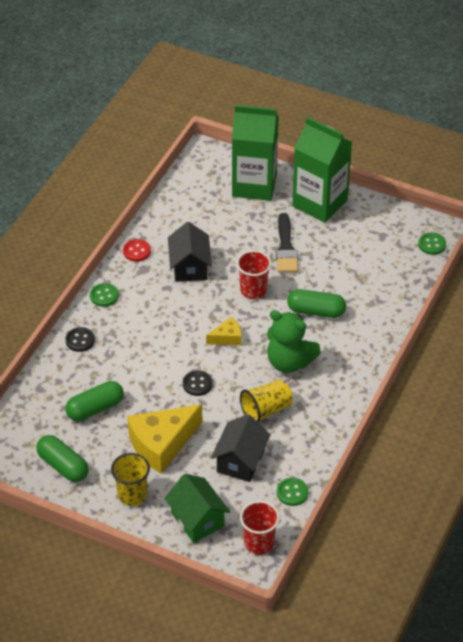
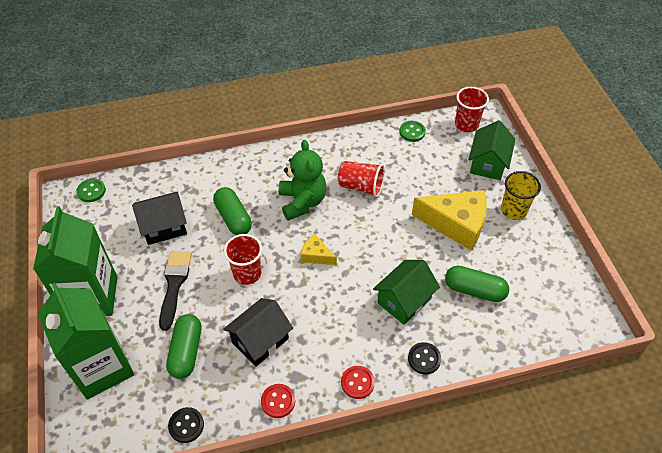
camera: 130 degrees left, 5 degrees up
(63, 466) = (543, 269): green capsule -> green capsule (186, 351)
(104, 296) = (357, 383): green button -> red button
(133, 361) = (404, 300): none -> green house
(197, 384) = (381, 242): black button -> black button (186, 425)
(240, 461) = (419, 172): black house -> black house (164, 227)
(266, 410) = (361, 186): yellow cup -> red cup
(286, 248) = (174, 284): black brush -> black brush turned 45 degrees counterclockwise

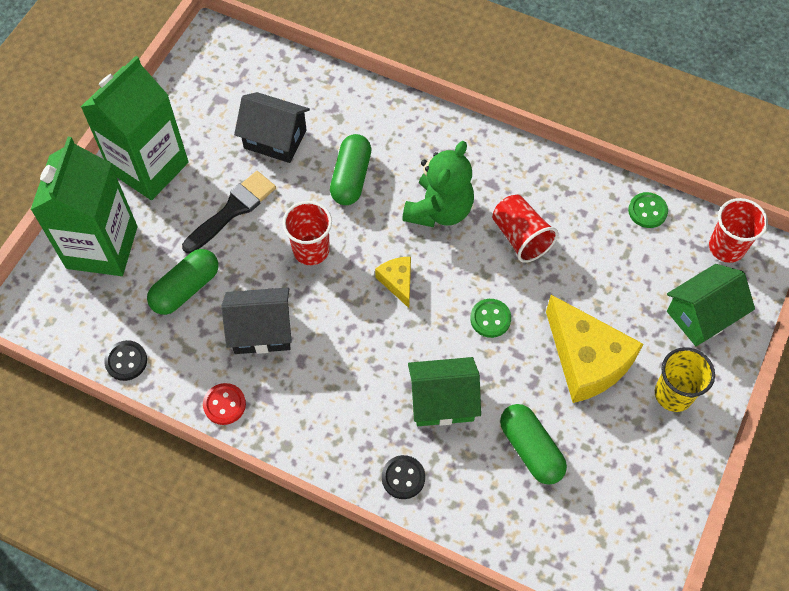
camera: 40 degrees right, 10 degrees up
(91, 191) = (239, 48): green button -> green button (490, 319)
(357, 383) = (314, 447): red button -> none

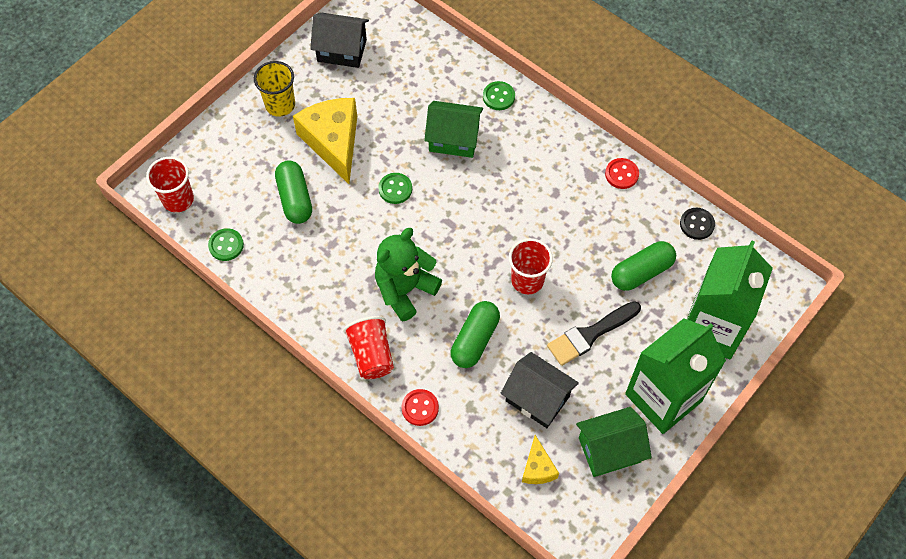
camera: 165 degrees left, 0 degrees up
(261, 331) = (583, 223): black house -> black house (342, 50)
(387, 106) = (420, 408): none -> red button
(397, 282) = (461, 235): yellow cheese -> yellow cheese (537, 468)
(403, 478) = (498, 97): black button -> green button
(520, 237) = (344, 249): red cup -> red cup (371, 355)
(530, 449) = (400, 94): green capsule -> green capsule (295, 199)
(702, 315) = (228, 153): green house -> green house (609, 450)

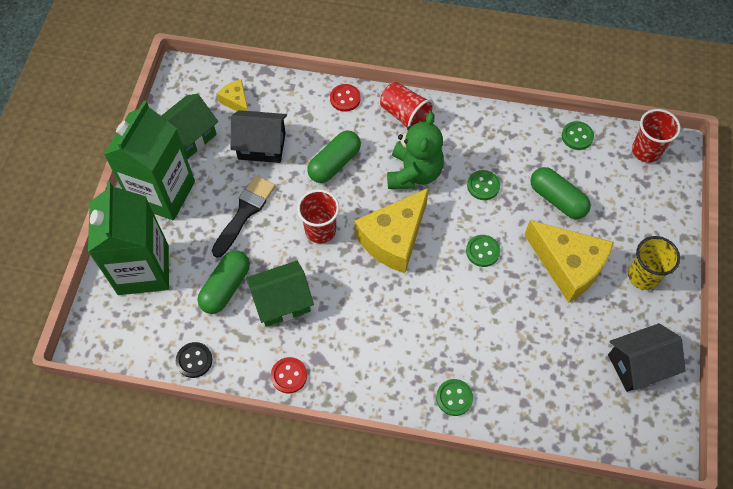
camera: 150 degrees right, 0 degrees up
(350, 244) = (483, 186): none -> green button
(454, 139) = (466, 327): green house -> green house (282, 302)
(465, 239) = (394, 238): none -> yellow cheese
(475, 340) = (334, 163): green capsule -> green capsule turned 45 degrees clockwise

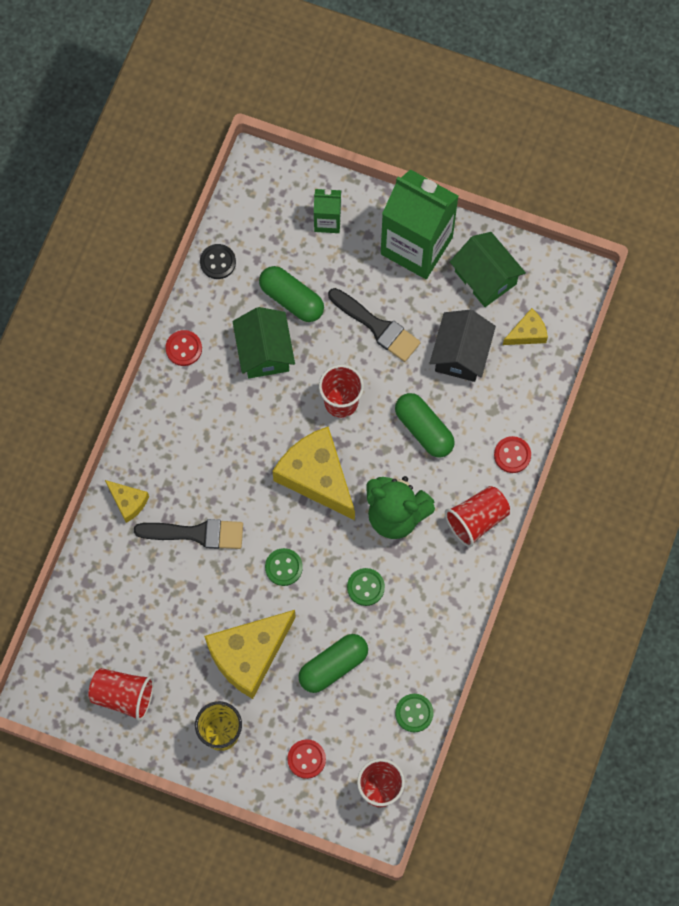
camera: 100 degrees right, 10 degrees up
(143, 269) = (327, 221): green carton -> green carton, size x0.48
(454, 398) = (128, 502): green button -> yellow cheese
(470, 329) = (196, 533): none -> black brush
(638, 365) = (123, 695): black house -> red cup
(641, 207) = (306, 759): none -> red button

